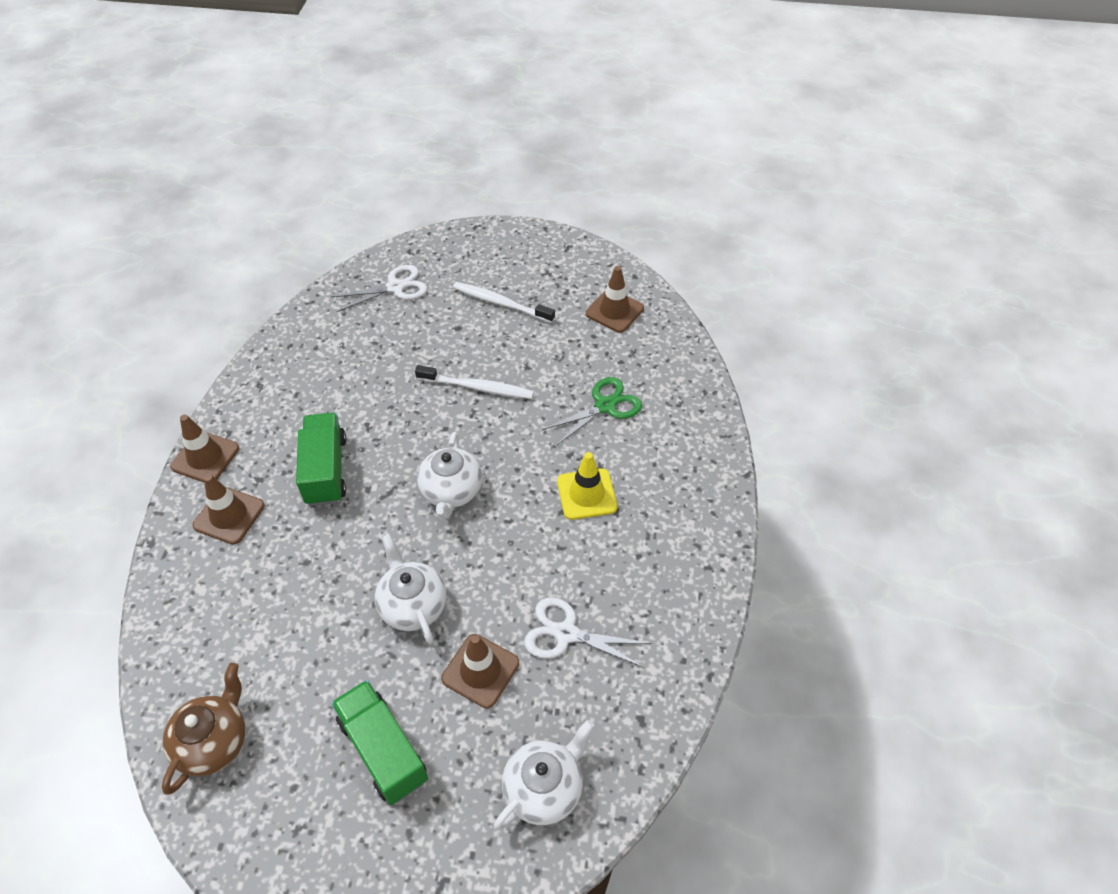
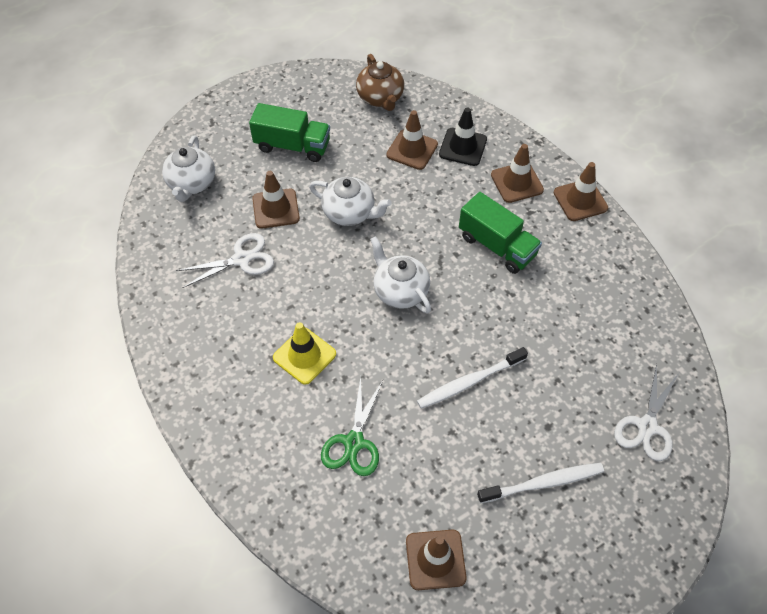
camera: 140 degrees right, 5 degrees up
(221, 595) = (463, 147): none -> black traffic cone
(270, 634) = (412, 150): none -> brown traffic cone

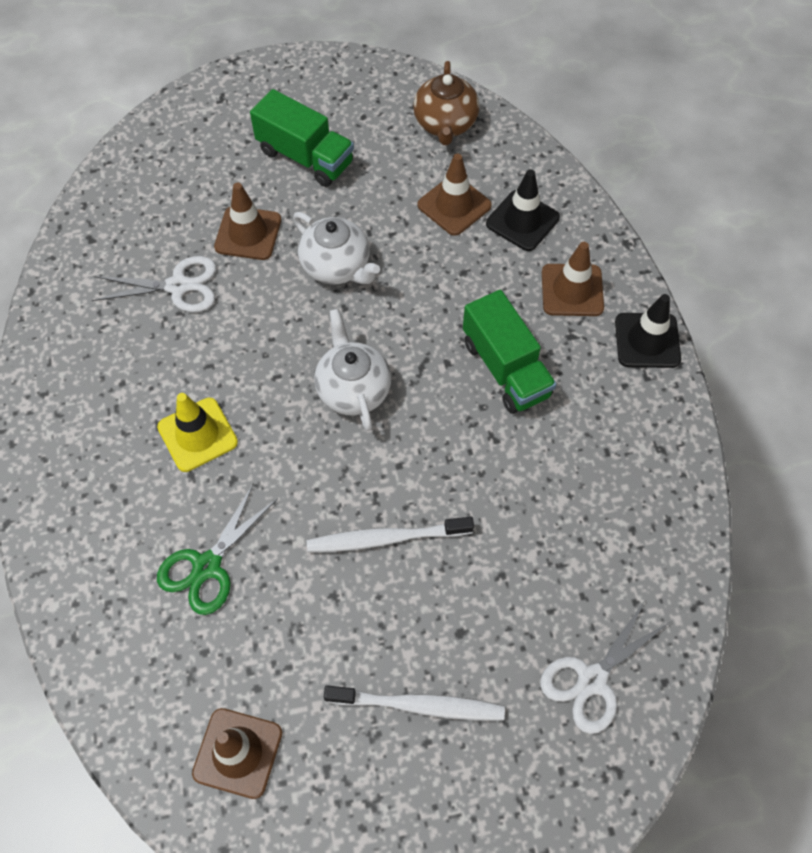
camera: 20 degrees right, 5 degrees up
(192, 183) = (162, 171): white teapot -> none
(580, 200) = (647, 340): brown traffic cone -> black traffic cone

